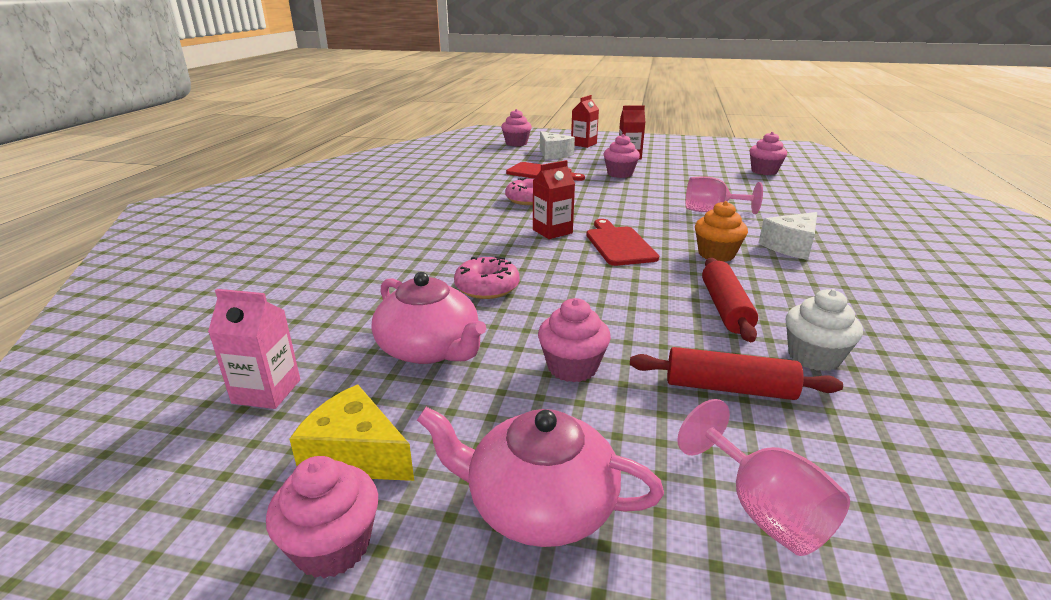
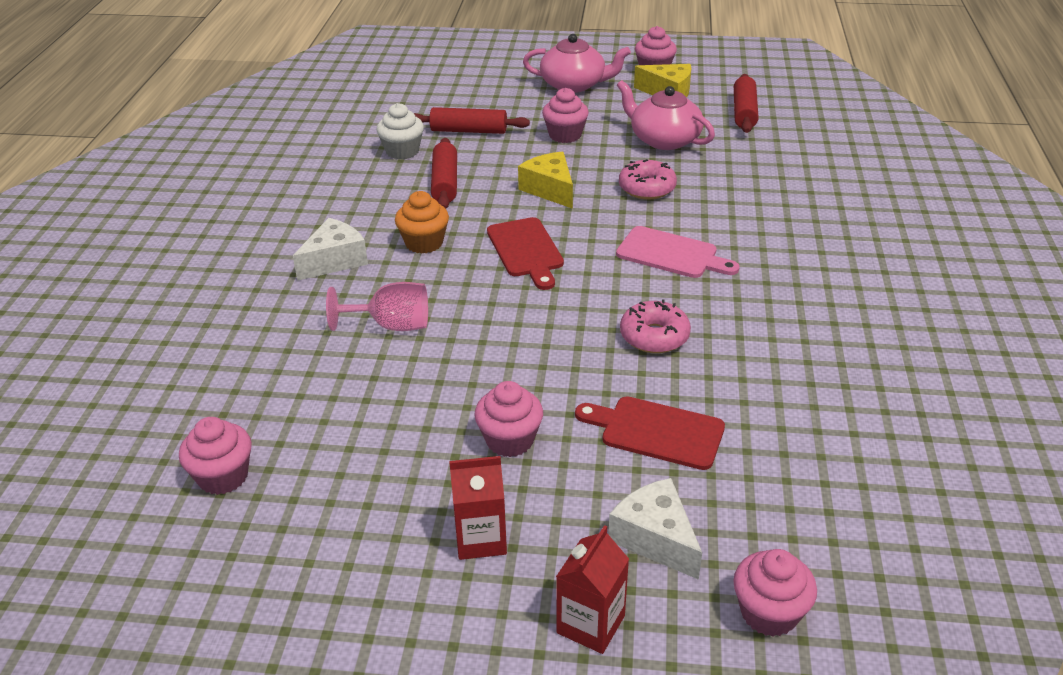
camera: 175 degrees right, 10 degrees up
(266, 391) = (744, 112): pink carton -> red rolling pin
(493, 236) = (671, 254): none -> pink cutting board
(552, 231) = (604, 267): red carton -> none
(596, 293) = (550, 189): none -> yellow cheese
(763, 510) = (476, 89): pink goblet -> none

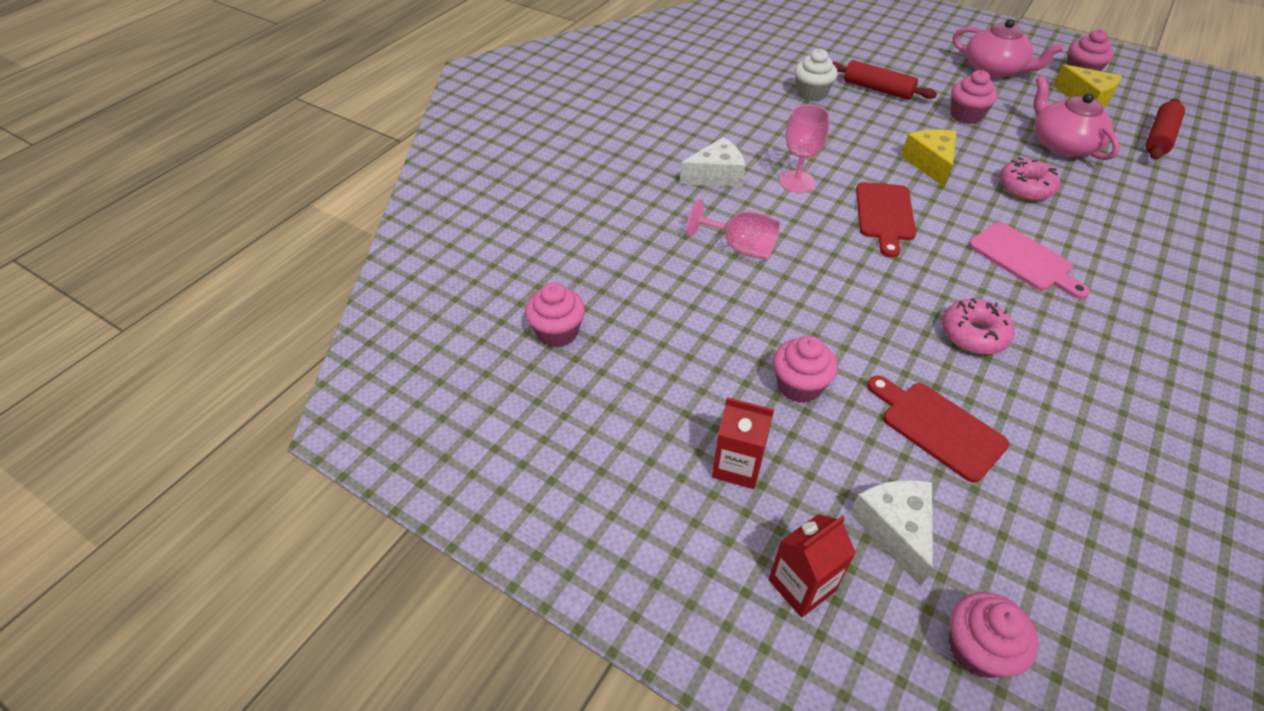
camera: 25 degrees right, 10 degrees up
(424, 243) = (797, 181): orange cupcake -> pink goblet
(445, 182) = (837, 132): red rolling pin -> none

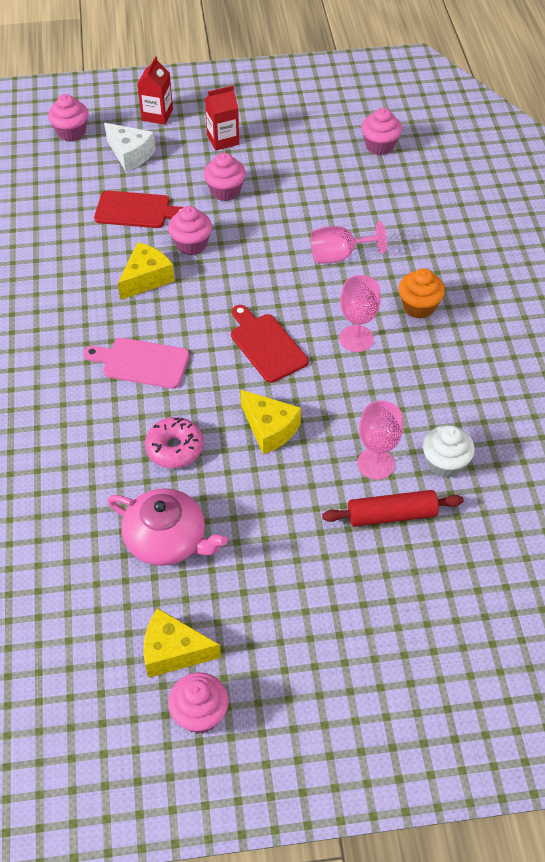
camera: 140 degrees right, 5 degrees up
(716, 176) = (418, 307): white cheese -> orange cupcake
(862, 113) = (375, 464): none -> pink goblet
(965, 115) = (280, 527): pink cupcake -> pink cupcake (191, 244)
(973, 334) = (146, 279): pink donut -> yellow cheese
(994, 69) = (300, 649): pink teapot -> none
(1159, 137) = (74, 620): red rolling pin -> none

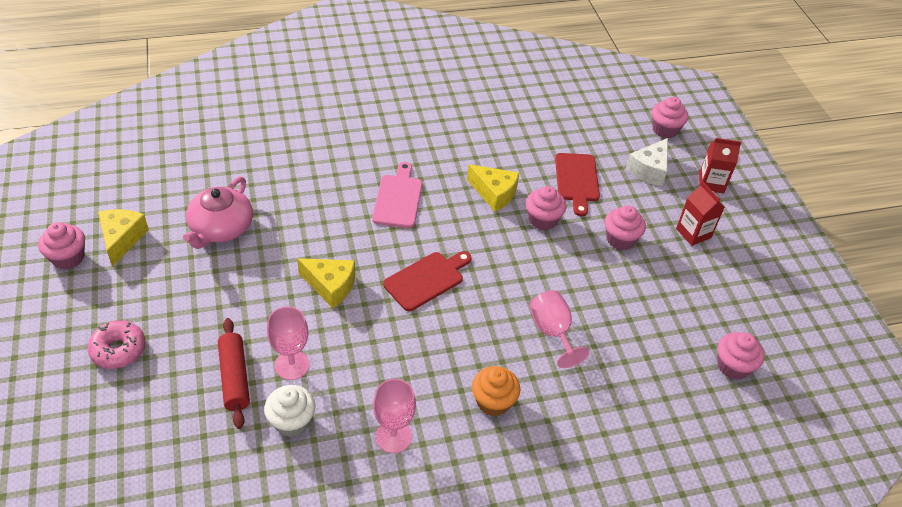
camera: 80 degrees right, 5 degrees down
(175, 448) = (309, 226): pink donut -> pink donut (118, 350)
(269, 429) = (330, 286): yellow cheese -> yellow cheese turned 105 degrees counterclockwise
(356, 339) = (442, 348): pink goblet -> pink goblet (393, 436)

